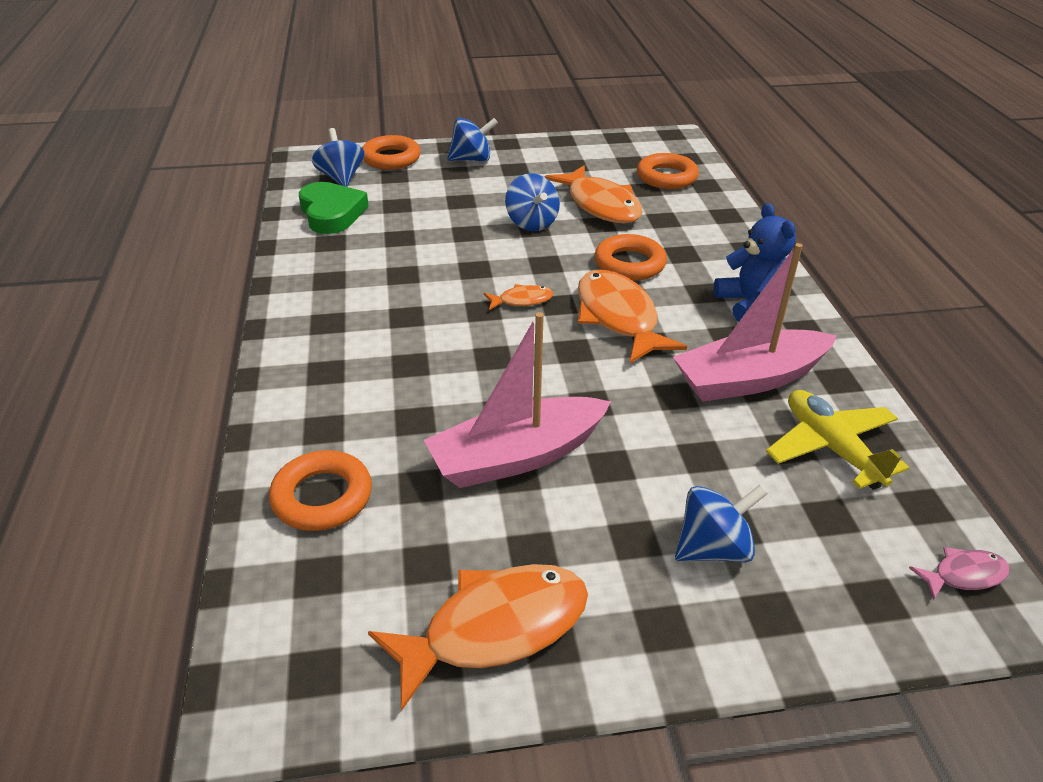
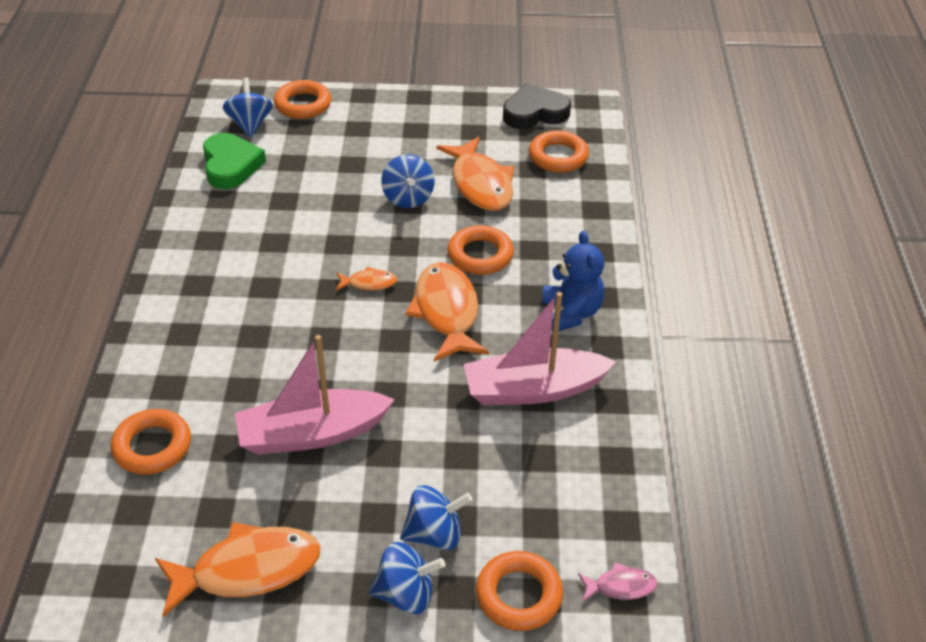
camera: 10 degrees right, 5 degrees up
(472, 159) = (379, 114): blue spinning top -> blue spinning top (406, 594)
(626, 146) = (534, 113): none -> black heart
(831, 447) = (571, 463): yellow plane -> none
(850, 605) = (519, 595): none -> orange ring

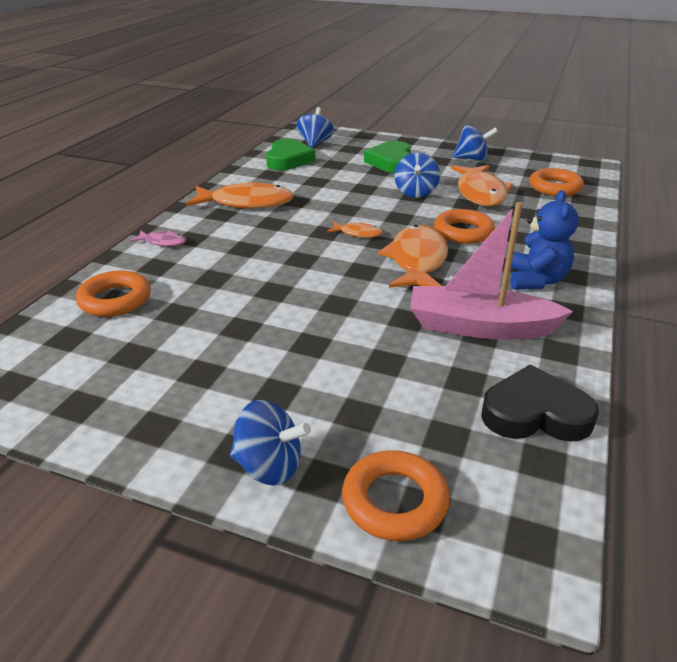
camera: 20 degrees right, 10 degrees down
(248, 570) = (128, 405): orange fish -> orange fish (246, 203)
(303, 104) = (359, 139): orange ring -> none
(312, 434) = (252, 318): pink boat -> none
(360, 145) = (391, 162): none -> green heart
(435, 534) = (327, 420): blue spinning top -> blue spinning top (472, 159)
(534, 113) = (542, 163): black heart -> black heart (535, 413)
(620, 586) = (524, 525): pink fish -> pink fish (163, 242)

